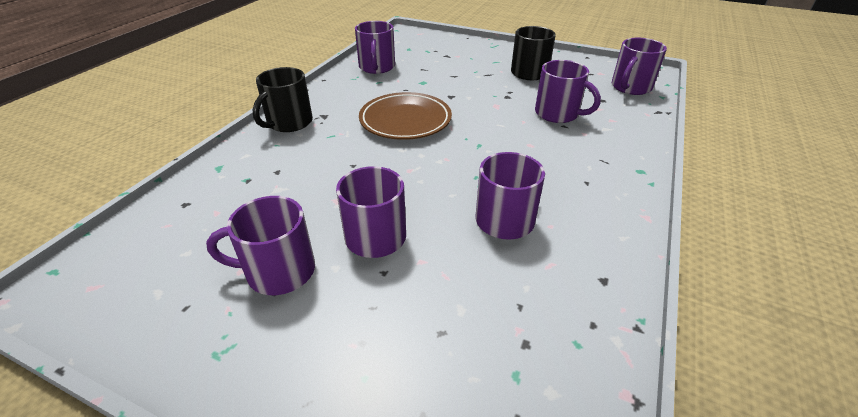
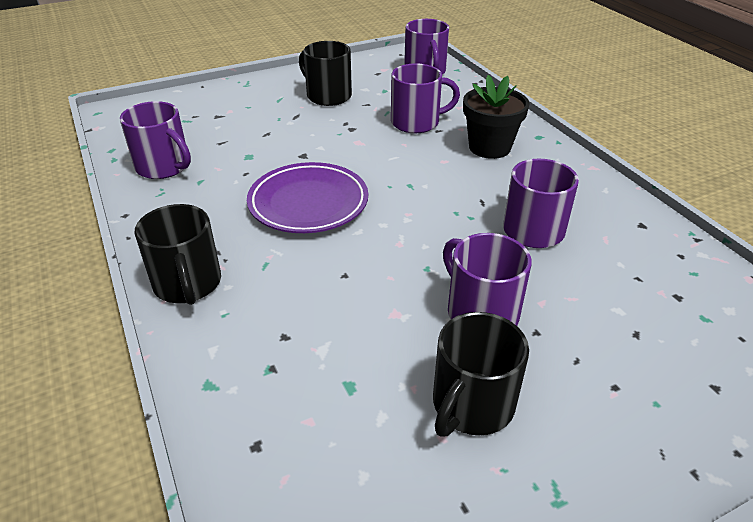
camera: 50 degrees left, 0 degrees up
(278, 271) = (471, 405): purple mug -> black mug
(405, 121) = (308, 203): brown plate -> purple plate
(581, 155) = (489, 147): none -> black flower pot

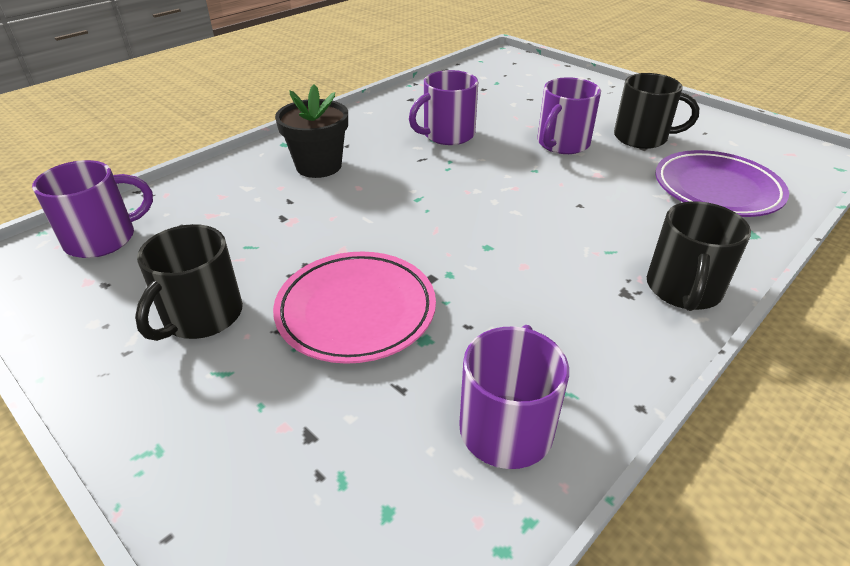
camera: 110 degrees left, 0 degrees up
(188, 284) = (683, 290): black mug -> black mug turned 150 degrees clockwise
(292, 138) = (356, 311): none -> pink plate
(308, 203) = (495, 253): purple plate -> purple plate (716, 190)
(417, 122) = (273, 218): purple mug -> none

